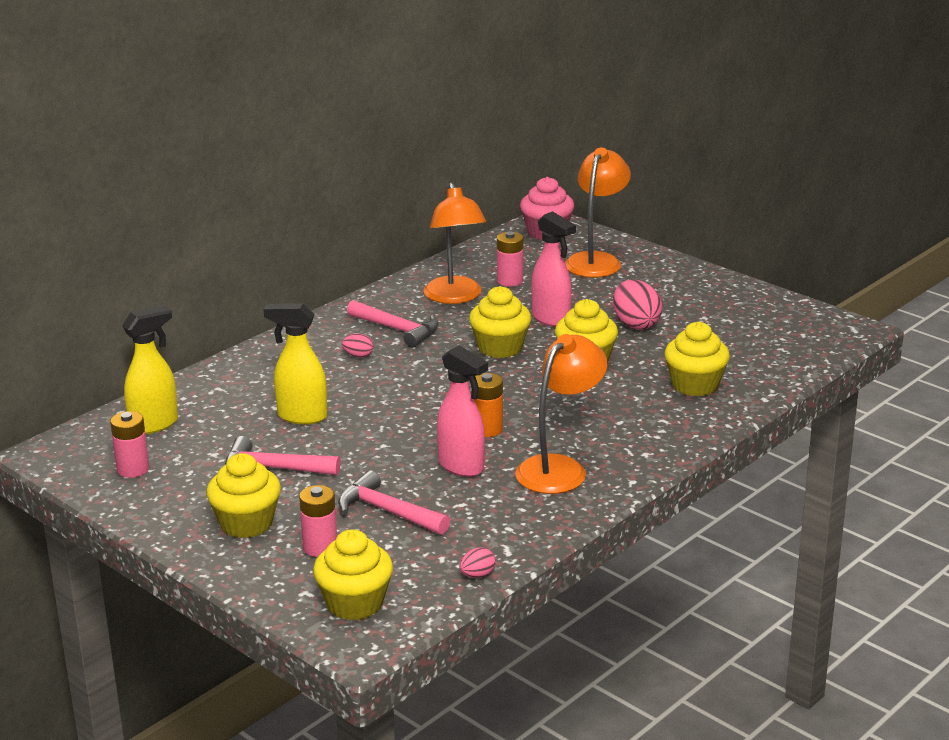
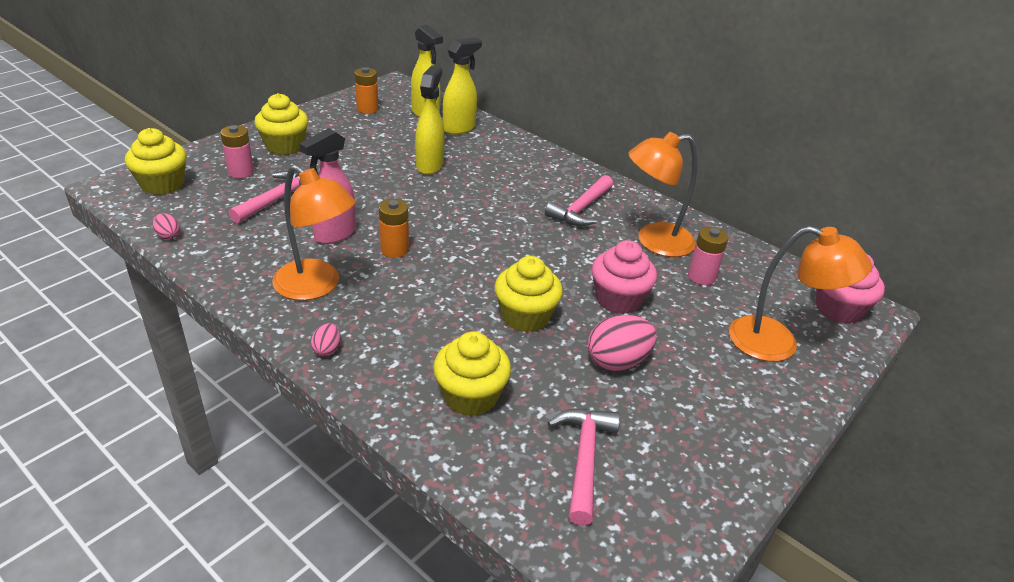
camera: 85 degrees right, 10 degrees up
(133, 469) = (367, 109): pink battery -> orange battery
(200, 399) = (459, 128): none -> yellow spray bottle
(273, 468) = (355, 155): pink hammer -> pink hammer (584, 459)
(358, 356) = (530, 190): pink egg -> pink egg (327, 349)
(500, 347) = (551, 263): yellow cupcake -> none
(551, 319) = (618, 299): pink spray bottle -> pink cupcake

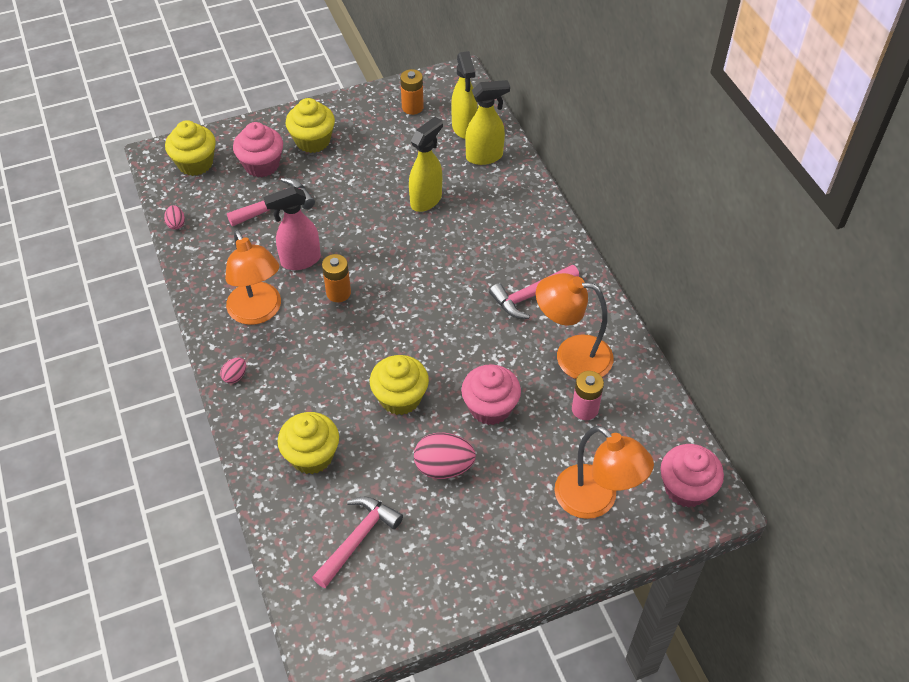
camera: 30 degrees right, 15 degrees up
(241, 172) = (262, 165): pink battery -> pink cupcake

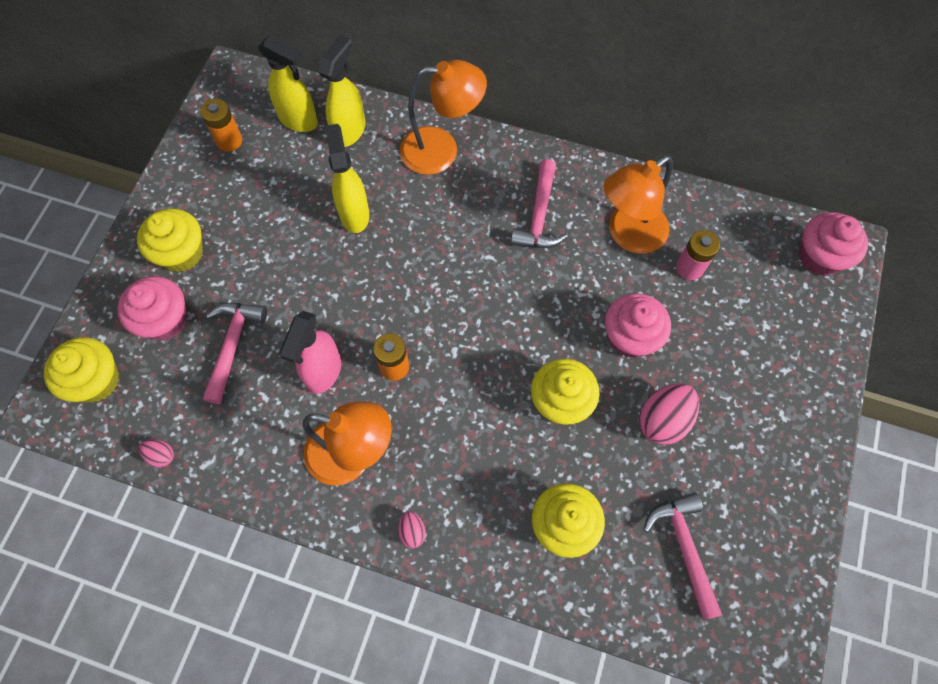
camera: 50 degrees left, 15 degrees up
(595, 501) = (784, 329): orange lamp -> orange lamp (441, 150)

